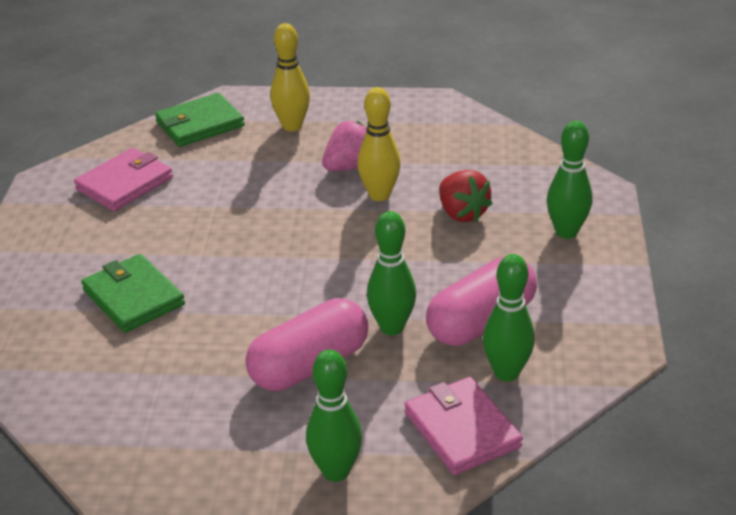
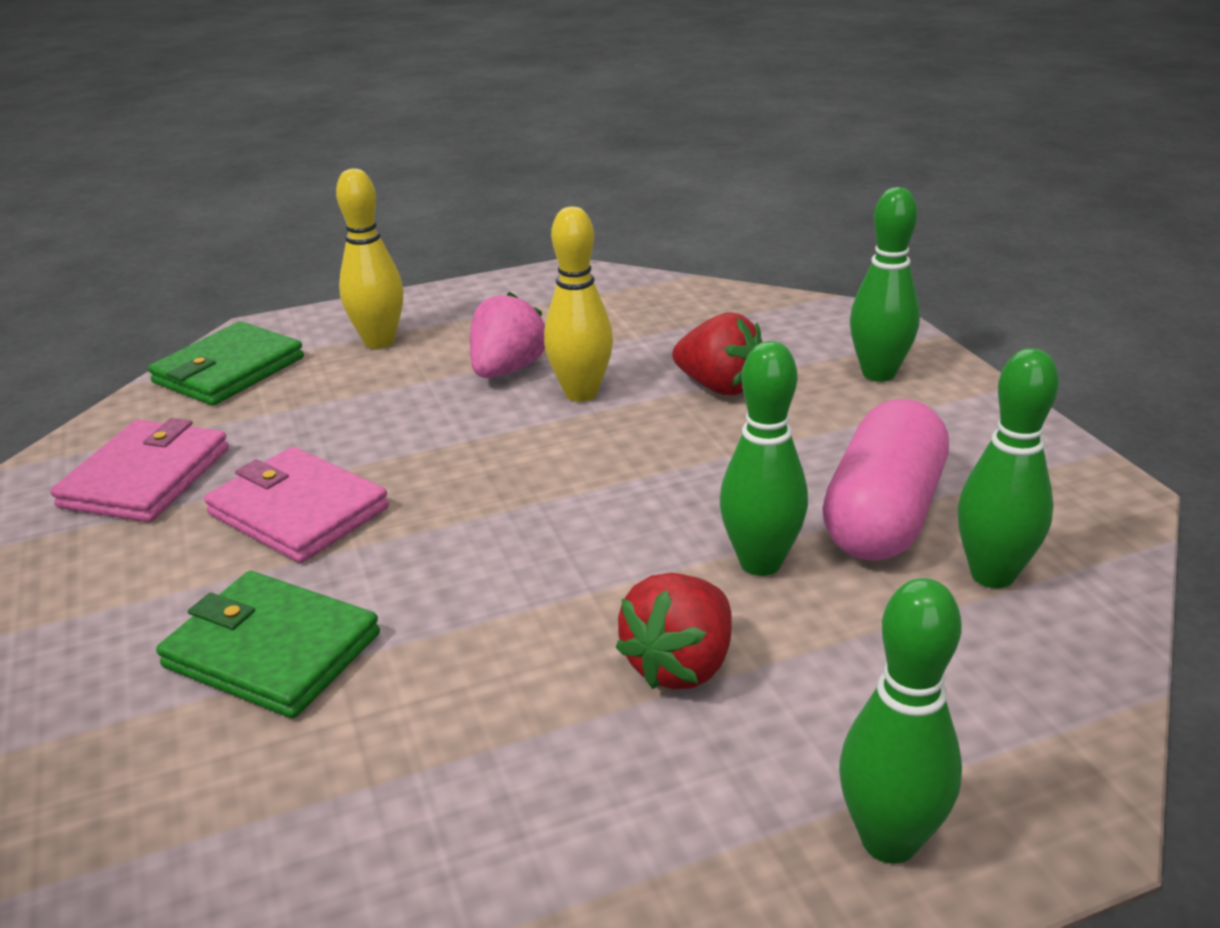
camera: 25 degrees left, 5 degrees down
(309, 365) = (680, 665): pink capsule -> red strawberry
(462, 429) = (1019, 685): pink wallet -> pink wallet (298, 511)

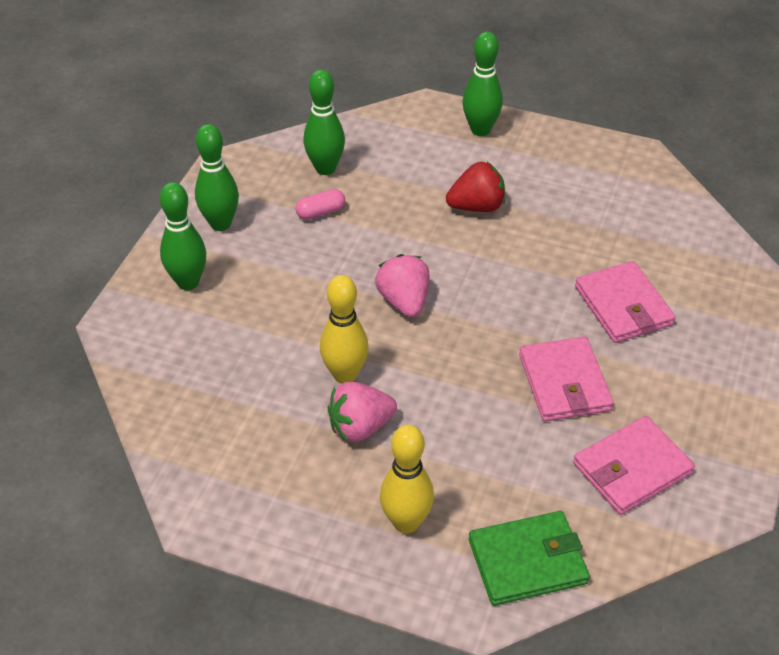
camera: 140 degrees left, 15 degrees up
(272, 650) = (623, 306): green wallet -> pink wallet
(612, 483) = (404, 301): none -> pink strawberry
(719, 387) = (273, 328): red strawberry -> none
(760, 563) = (397, 224): green bowling pin -> green bowling pin (220, 223)
(883, 515) = (320, 212): pink capsule -> pink capsule, size x0.45

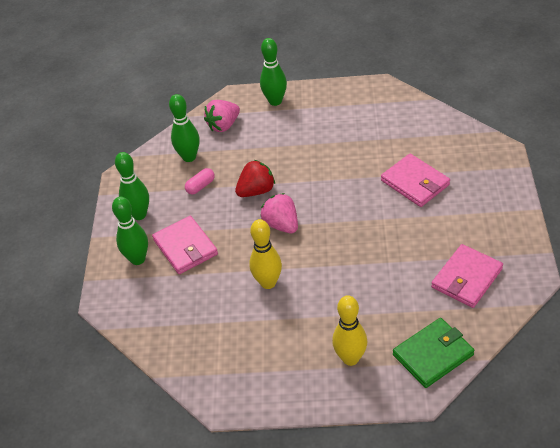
camera: 15 degrees left, 0 degrees up
(360, 427) = (294, 311): pink strawberry -> pink strawberry (223, 125)
(477, 206) = (297, 151): red strawberry -> red strawberry (256, 191)
(564, 383) = (403, 241): pink wallet -> pink wallet (185, 247)

